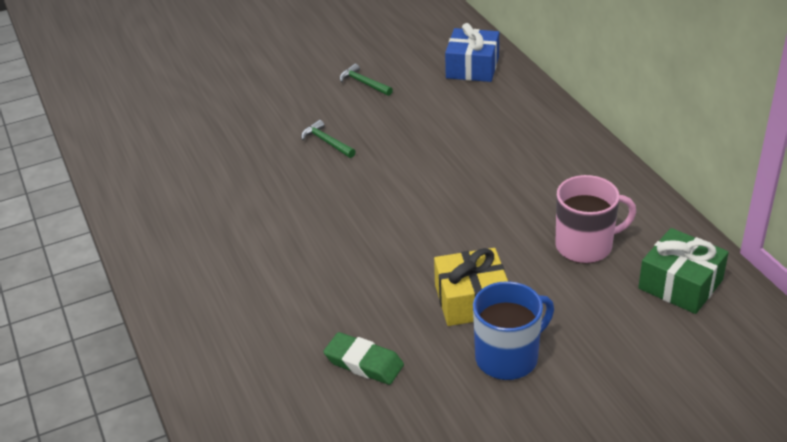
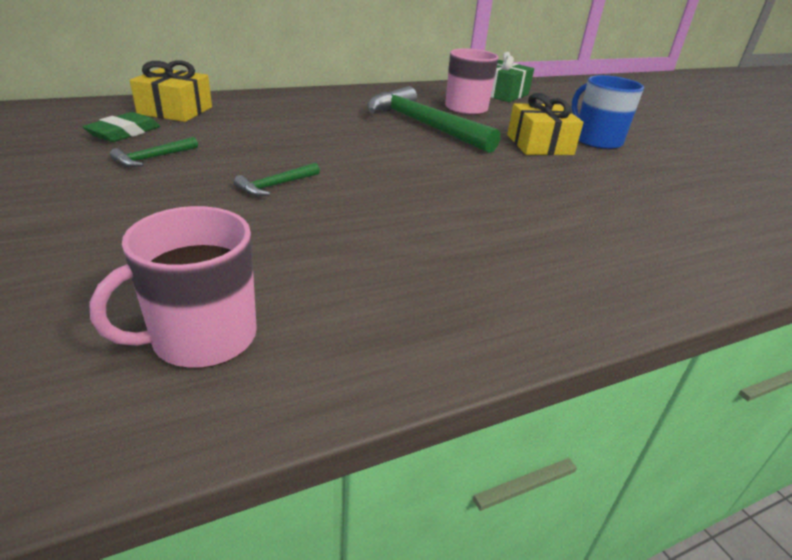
camera: 95 degrees left, 5 degrees down
(153, 147) = (202, 337): none -> pink mug
(364, 363) = (638, 188): green eraser -> green eraser (124, 133)
(472, 67) = (175, 110): blue gift -> yellow gift
(500, 212) = (423, 125): none -> green hammer

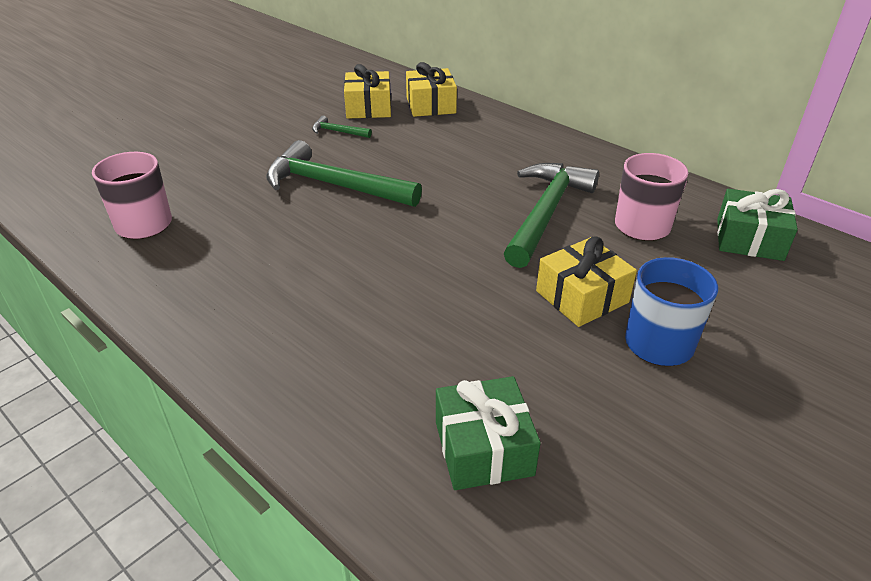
camera: 70 degrees right, 5 degrees up
(124, 133) = (368, 108): green eraser -> yellow gift
(276, 185) = (334, 185): green hammer -> green hammer, size x2.31
(702, 216) = (483, 448): none -> green gift

